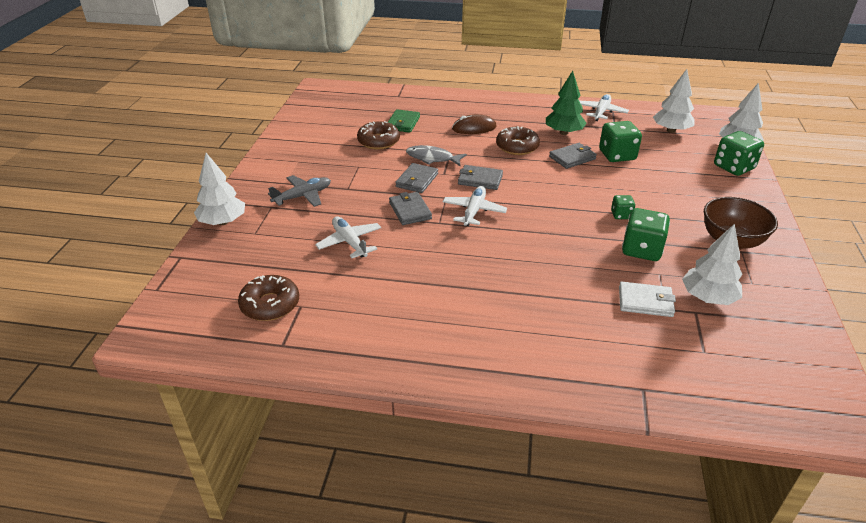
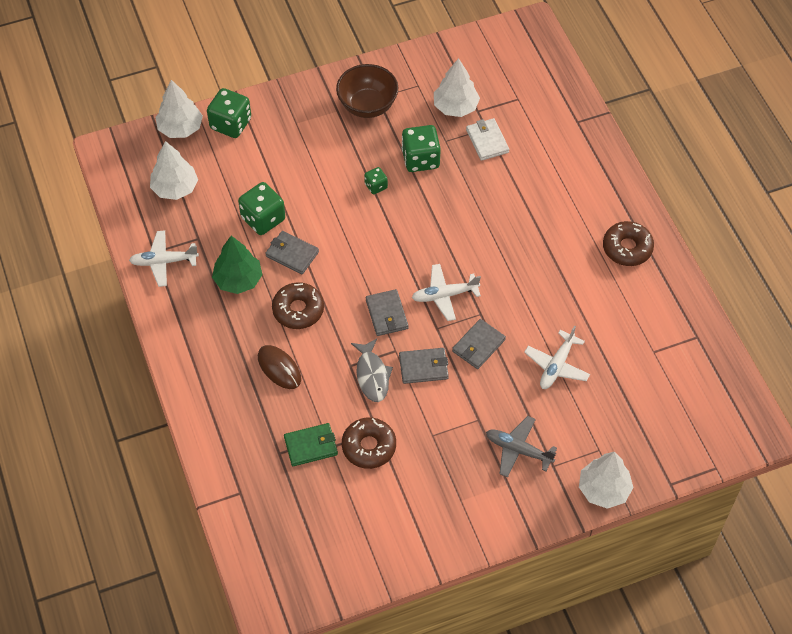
camera: 120 degrees left, 20 degrees up
(270, 304) = (668, 373): brown donut -> brown donut (627, 248)

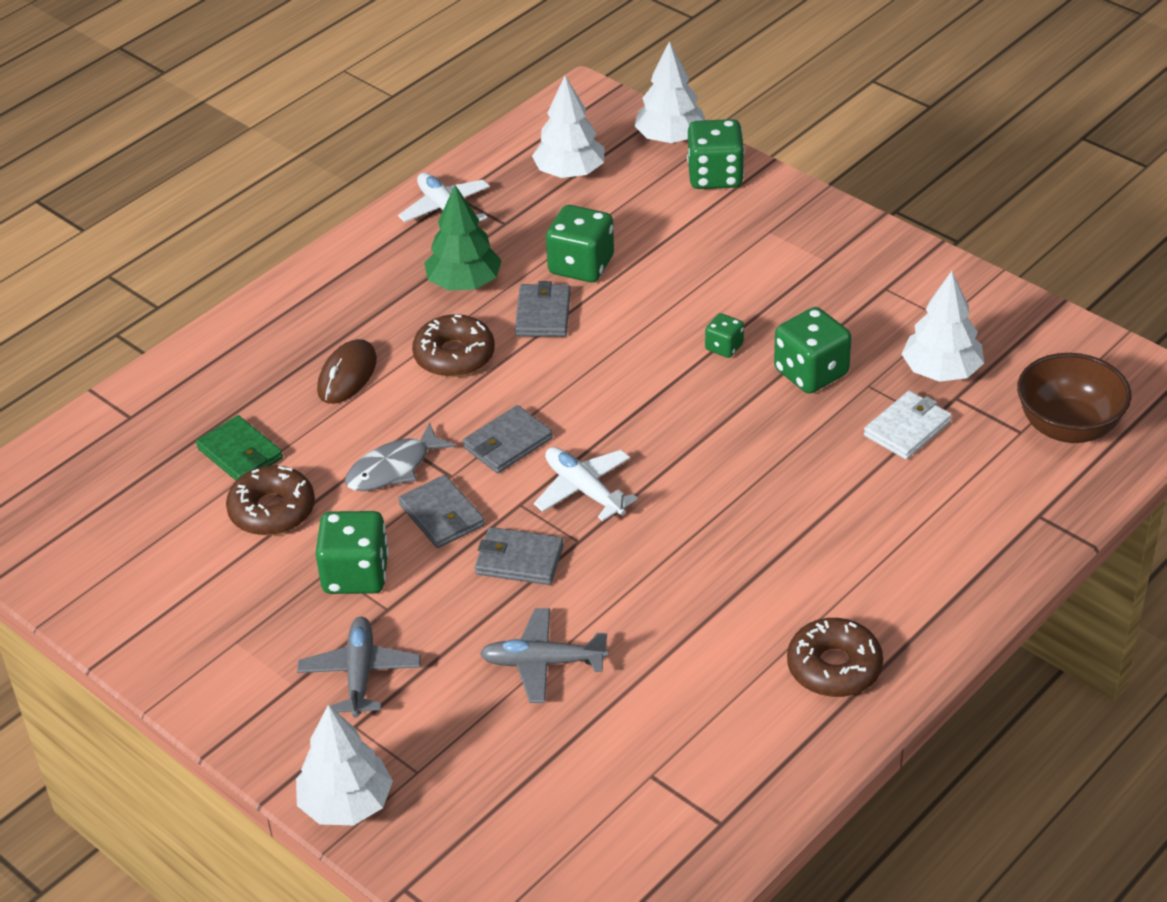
camera: 65 degrees right, 15 degrees down
(367, 106) = (861, 284): brown bowl -> brown bowl (1068, 427)
(444, 425) = (355, 575): none -> green dice
(556, 366) = (542, 663): white plane -> grey plane

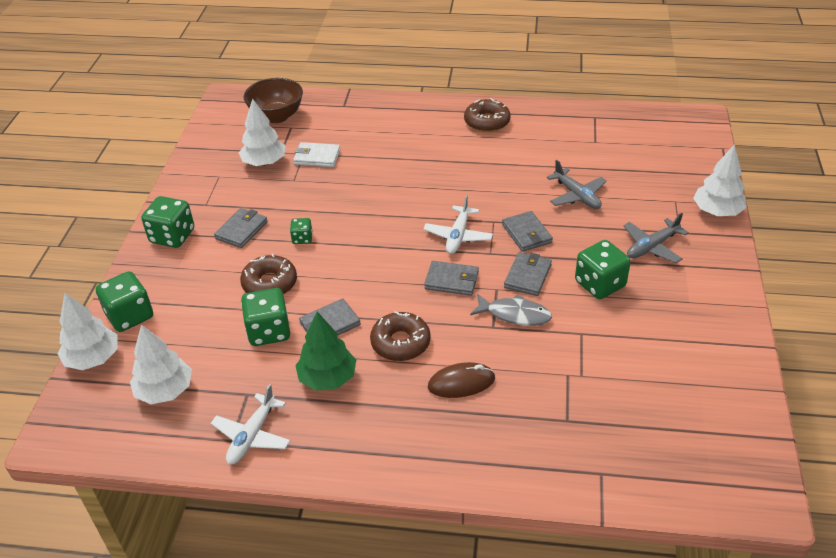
camera: 125 degrees left, 0 degrees up
(240, 453) = (572, 390): green wallet -> none
(272, 510) = (596, 345): brown donut -> brown donut (270, 283)
(795, 302) = (241, 230): none -> grey wallet
(811, 372) = (299, 201): green dice -> green dice (172, 236)

